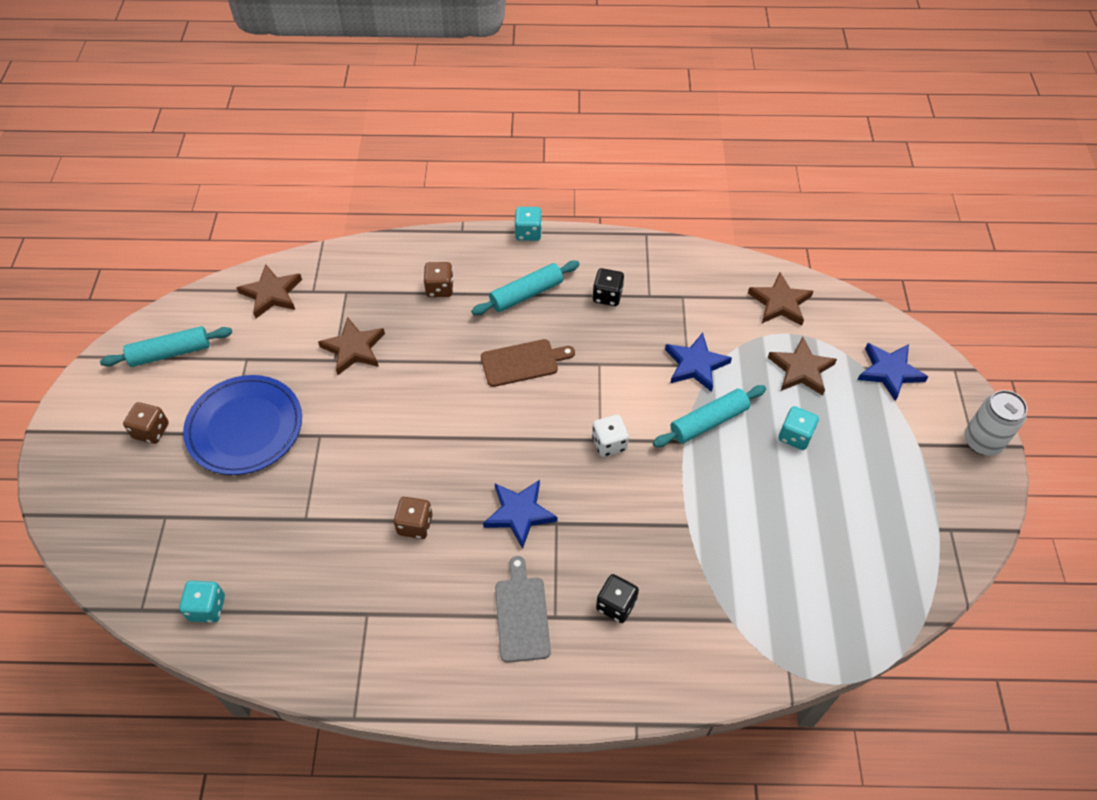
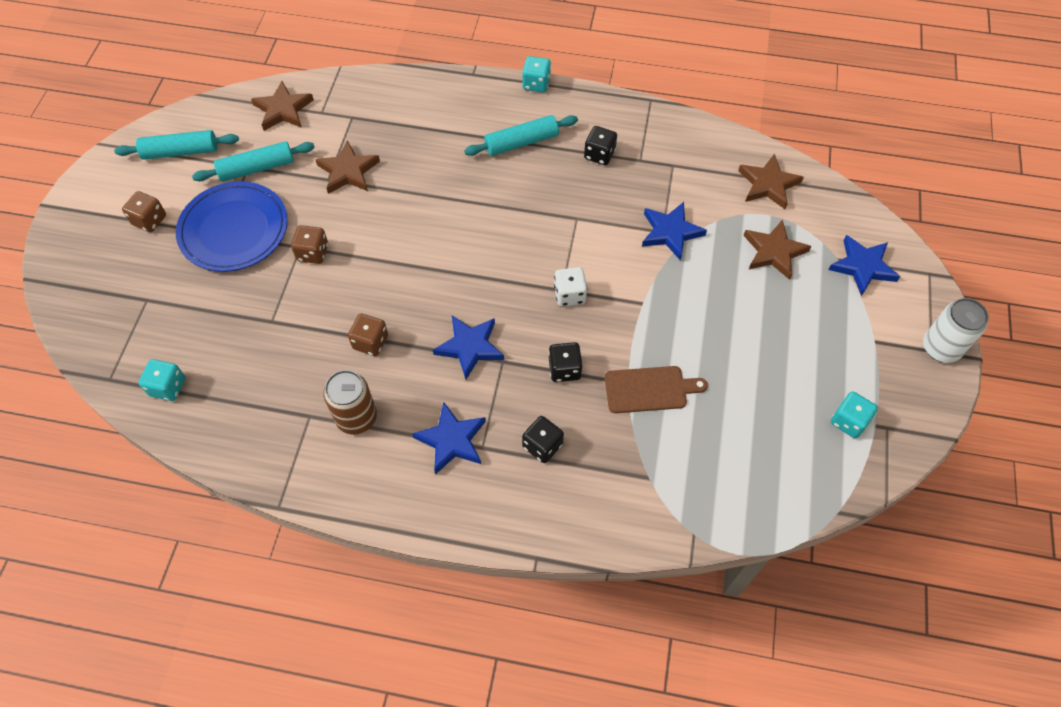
camera: 10 degrees right, 5 degrees up
(417, 607) = (356, 417): none -> brown can
(440, 288) = (440, 126): brown dice -> brown dice (313, 253)
(522, 615) = (452, 440): grey cutting board -> blue star
(523, 362) = (504, 206): brown cutting board -> brown cutting board (649, 389)
(621, 521) = (564, 369): none -> black dice
(708, 422) = (670, 288): turquoise rolling pin -> turquoise rolling pin (257, 168)
(795, 436) = (753, 315): turquoise dice -> turquoise dice (848, 421)

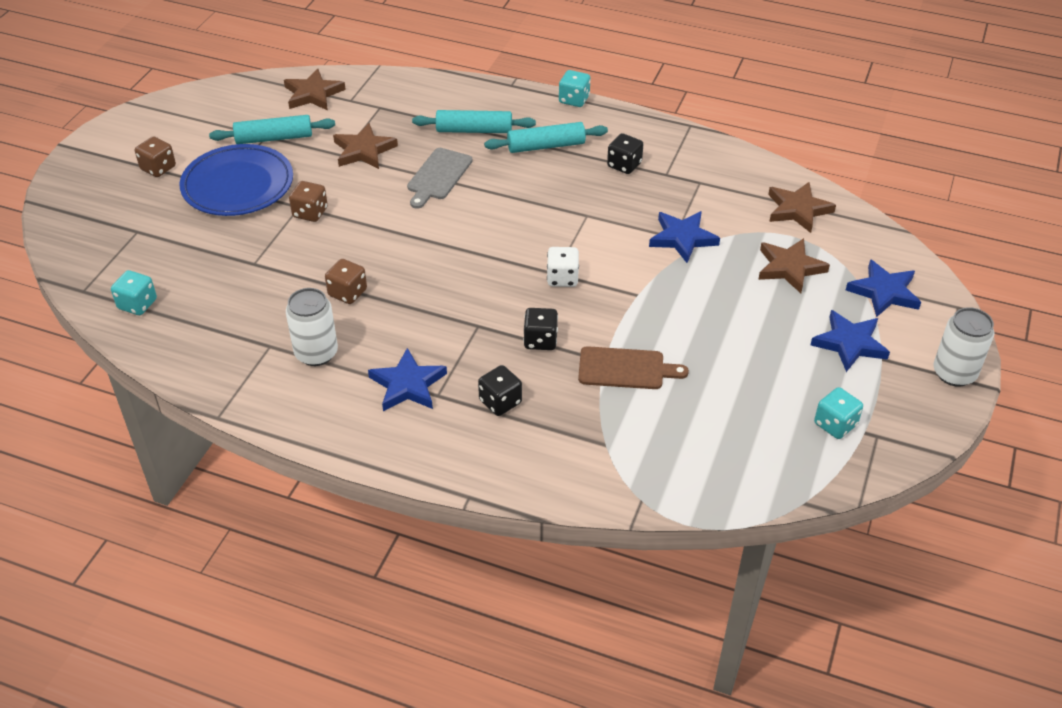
camera: 10 degrees right, 15 degrees down
(180, 151) = (203, 117): turquoise rolling pin -> turquoise rolling pin (474, 130)
(356, 417) = (316, 353): brown can -> white can
(427, 192) = (438, 176): none -> grey cutting board
(470, 347) = (447, 309): blue star -> blue star (849, 343)

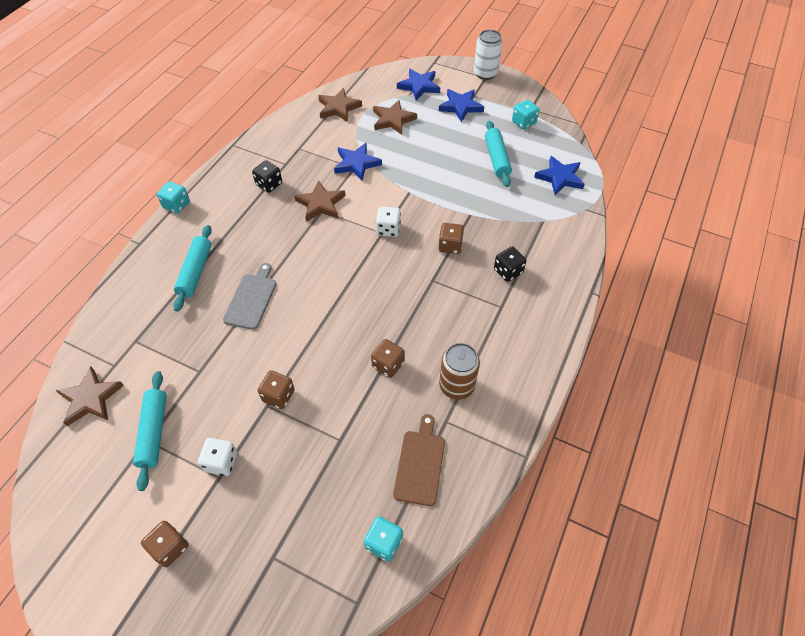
camera: 85 degrees left, 10 degrees up
(238, 185) = (221, 462): blue plate -> white dice
(316, 353) = (456, 386): white can -> brown can
(364, 150) = (198, 354): brown star -> brown star (321, 204)
(408, 385) = (491, 324): blue star -> blue star (560, 177)
(438, 176) = (251, 299): grey cutting board -> grey cutting board turned 105 degrees counterclockwise
(540, 340) = (450, 246): black dice -> brown dice
(546, 146) = (232, 227): turquoise rolling pin -> turquoise rolling pin (496, 158)
(625, 369) = (478, 205): brown cutting board -> brown cutting board (420, 464)

